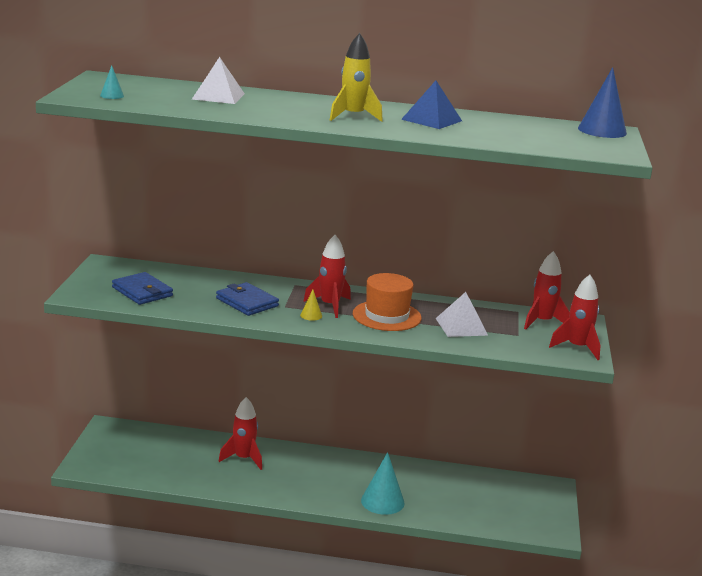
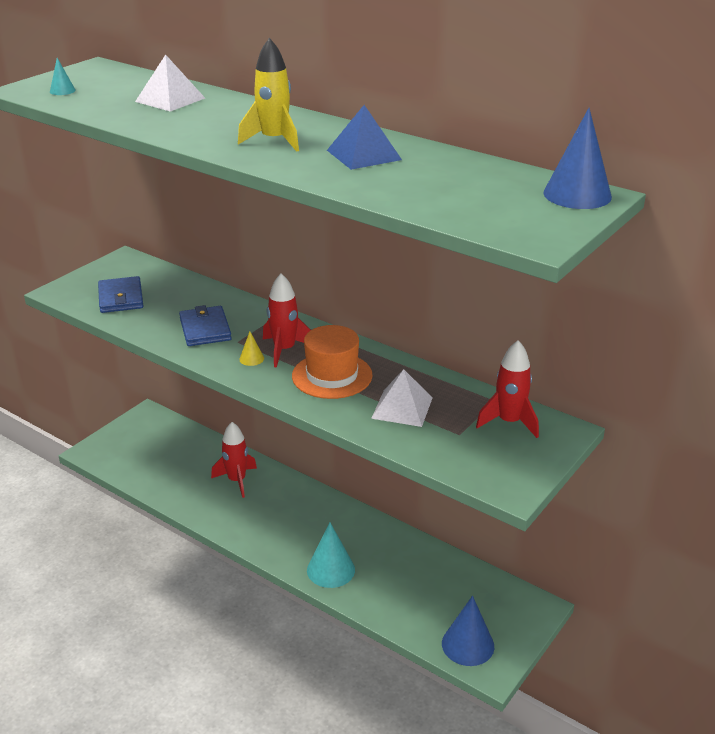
camera: 30 degrees right, 10 degrees up
(527, 522) = (468, 644): none -> blue cone
(577, 348) = (515, 470): red rocket -> none

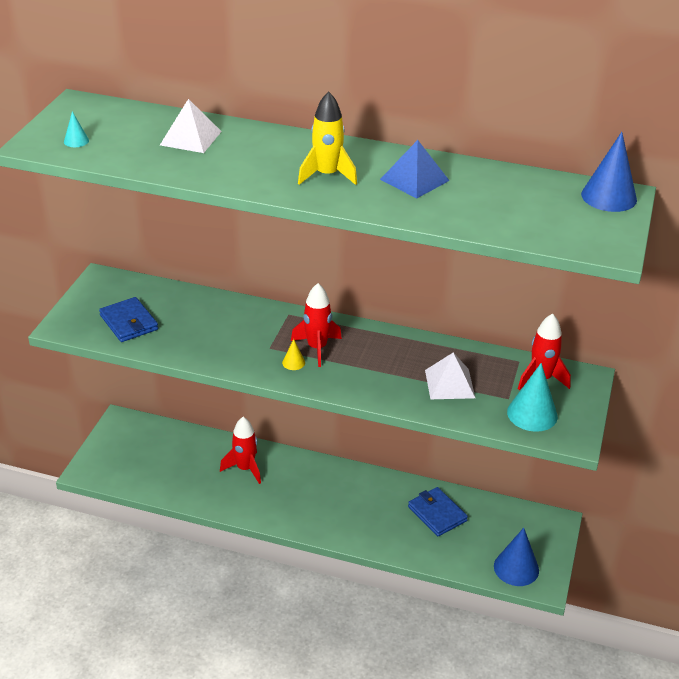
camera: 20 degrees left, 5 degrees up
(205, 329) = (232, 341): blue wallet -> blue wallet (437, 514)
(330, 570) = (373, 532): turquoise cone -> turquoise cone (532, 414)
(332, 375) = (373, 365): orange hat -> none

